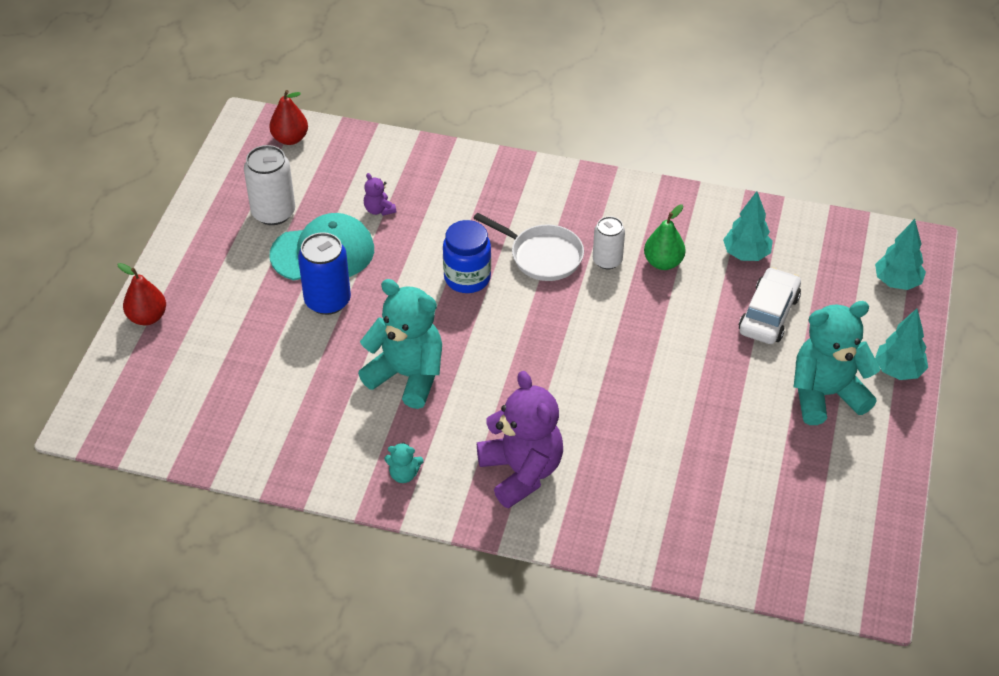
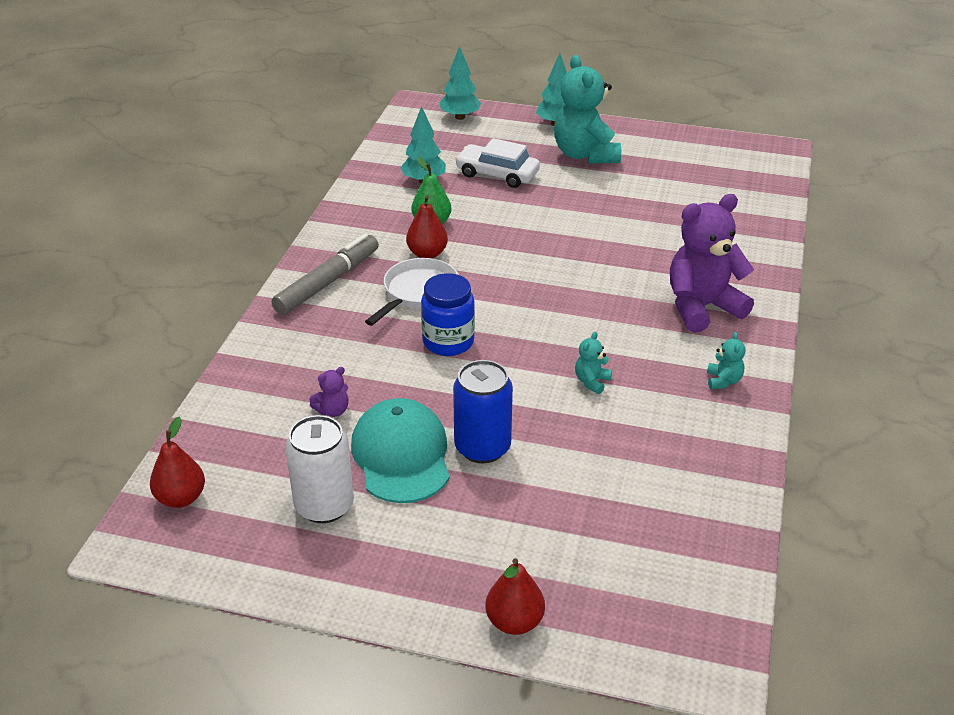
camera: 90 degrees left, 10 degrees down
(407, 376) = (591, 381): turquoise teddy bear -> turquoise teddy bear, size x0.42
(556, 194) = (328, 282): none -> grey marker
(607, 260) = (427, 254): white can -> red pear

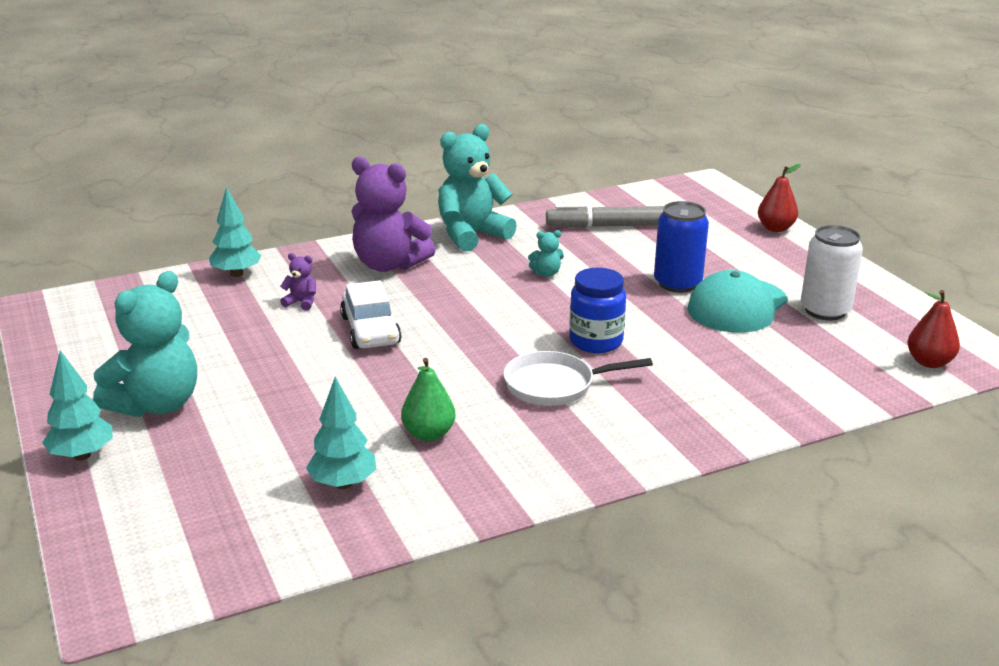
camera: 130 degrees left, 10 degrees down
(328, 282) = (617, 440): grey marker -> grey marker (610, 226)
(332, 410) = (751, 350): purple teddy bear -> purple teddy bear (301, 302)
(427, 254) = (488, 410): red pear -> none
(460, 117) = (126, 542): turquoise tree -> turquoise tree (236, 274)
(497, 174) = (268, 441): white car -> white car (370, 330)
(723, 381) = (471, 235): turquoise teddy bear -> turquoise teddy bear, size x2.37

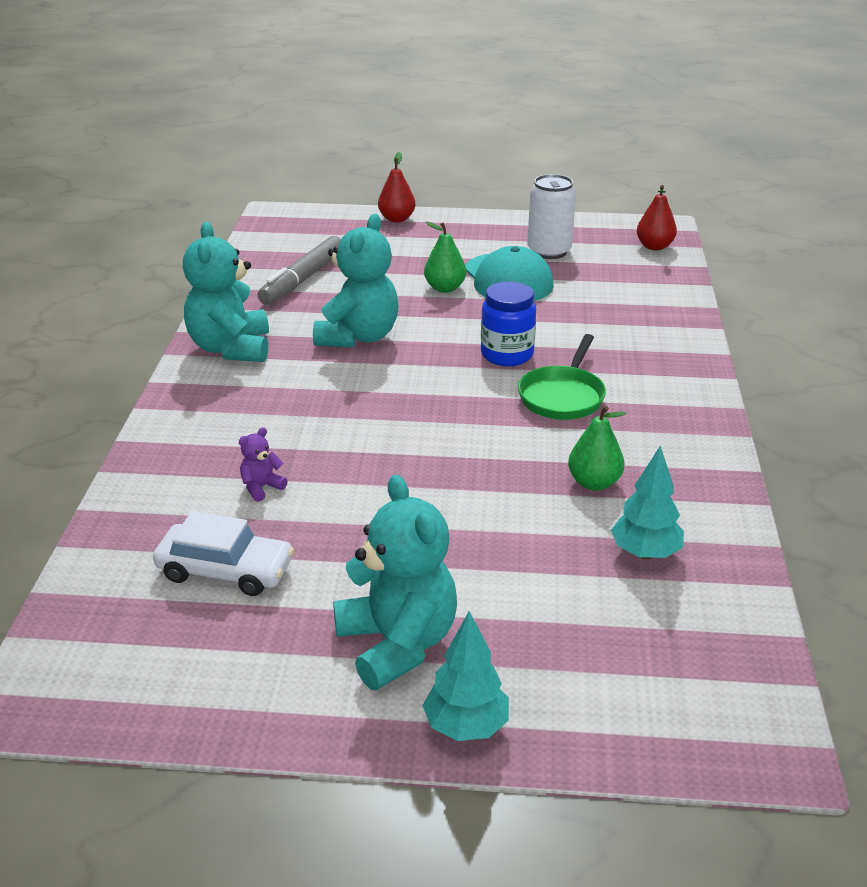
camera: 60 degrees left, 5 degrees up
(236, 274) = (136, 515): turquoise tree -> none
(370, 330) = (369, 461): white car -> white car (225, 570)
(389, 265) = (238, 411): purple teddy bear -> none
(546, 273) = (358, 337): turquoise teddy bear -> turquoise teddy bear, size x2.37
(555, 385) = (562, 396): white pan -> green pan
(677, 283) = (445, 288): blue can -> green pear

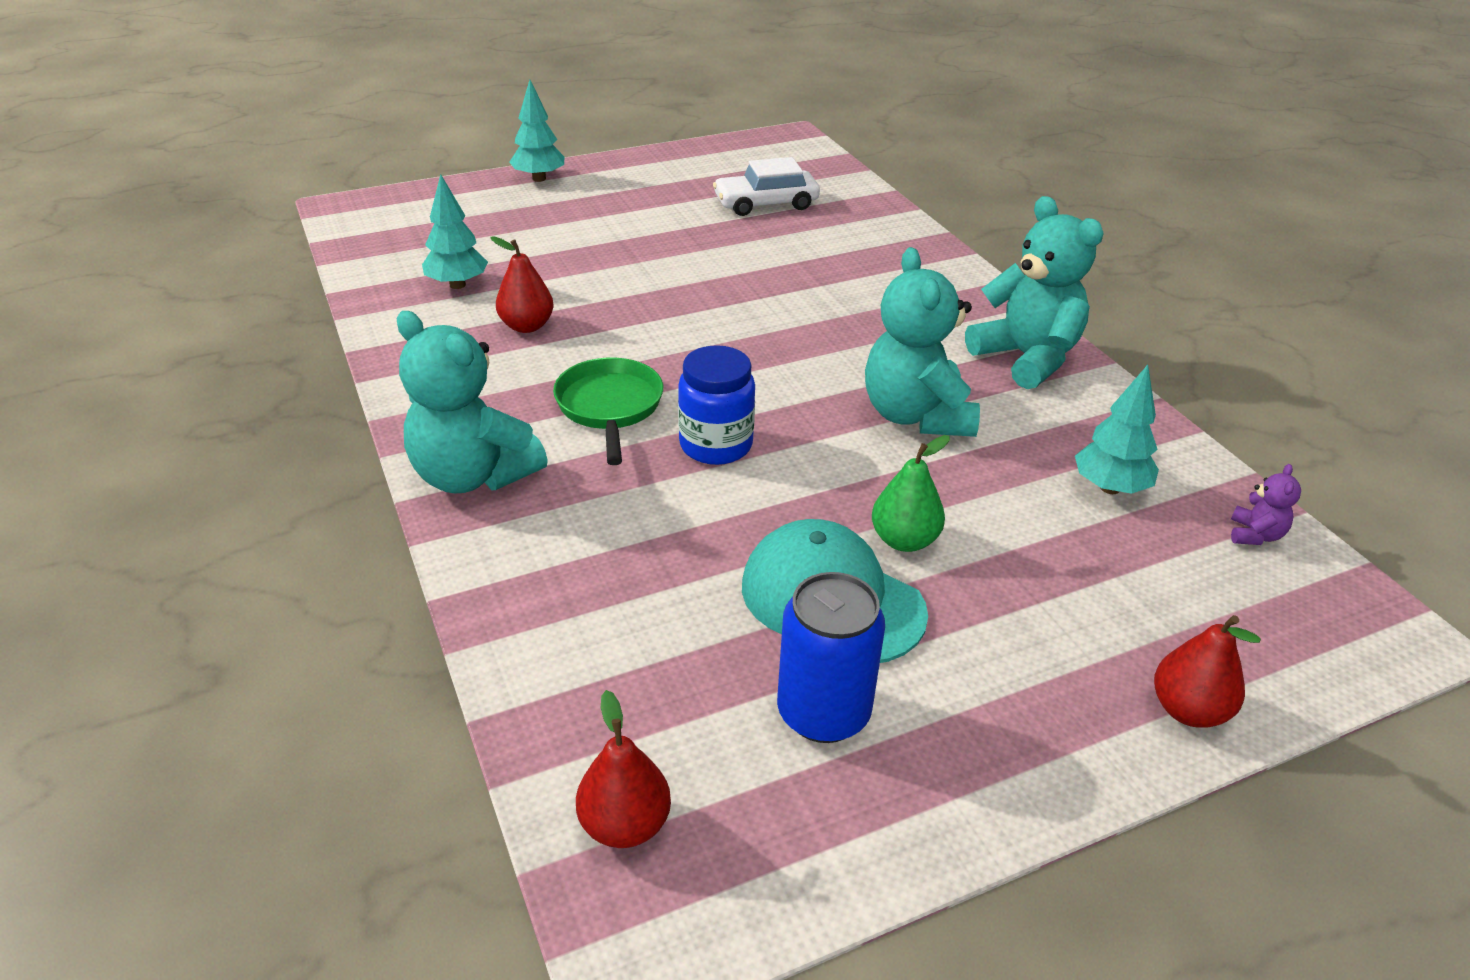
camera: 150 degrees right, 5 degrees up
(261, 487) = (810, 251): purple teddy bear -> purple teddy bear (1255, 535)
(303, 279) = (1109, 488): grey marker -> turquoise tree
(397, 644) = (611, 198): turquoise teddy bear -> turquoise teddy bear (473, 475)
(549, 251) = (823, 713): white can -> blue can
(594, 483) = (527, 326): green pear -> red pear

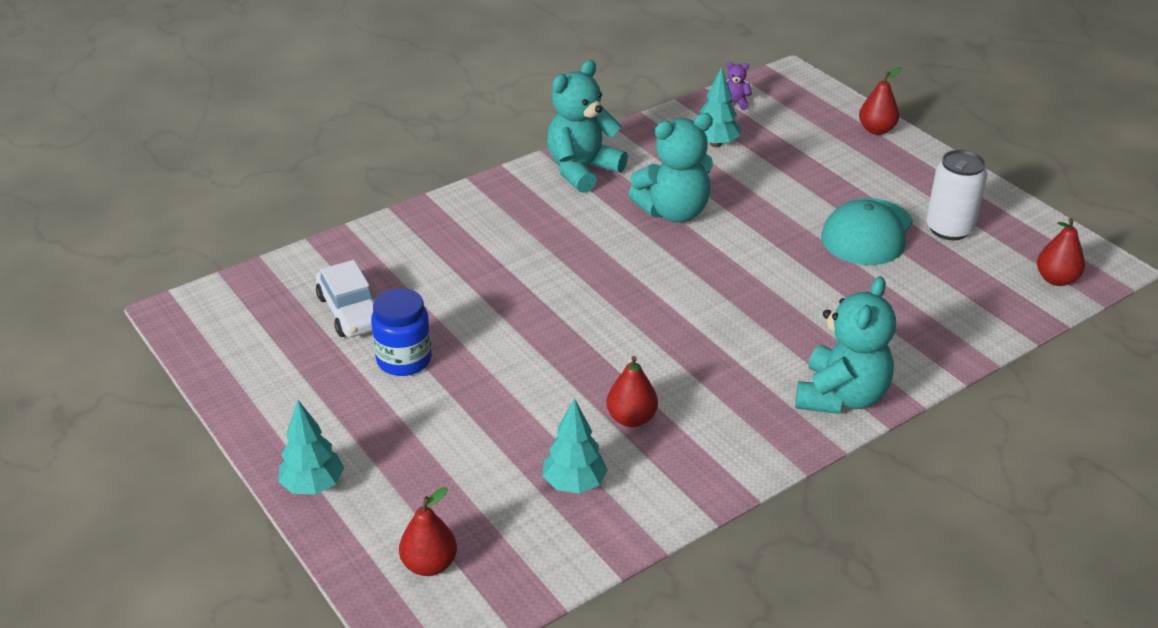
camera: 100 degrees left, 0 degrees up
(415, 215) = (429, 564): none -> red pear
(609, 407) = (728, 347): green pan -> none
(716, 445) = (749, 291): blue jar -> blue jar (404, 360)
(823, 713) = (949, 229): blue can -> white can
(904, 540) = (803, 211): green pear -> none

